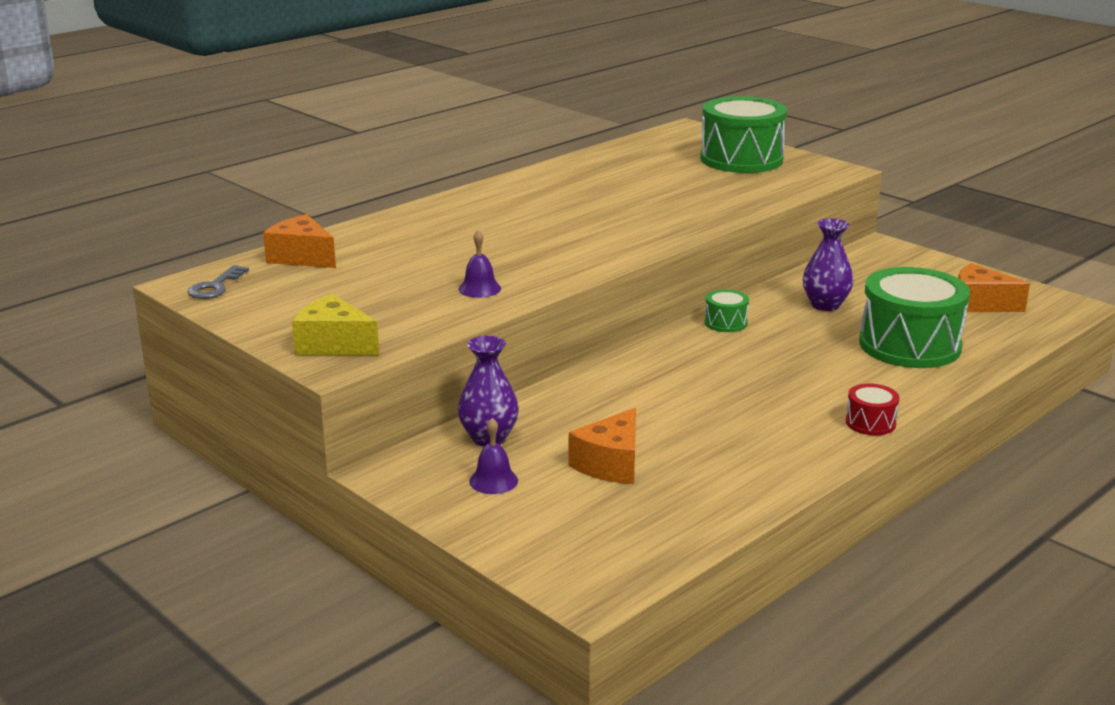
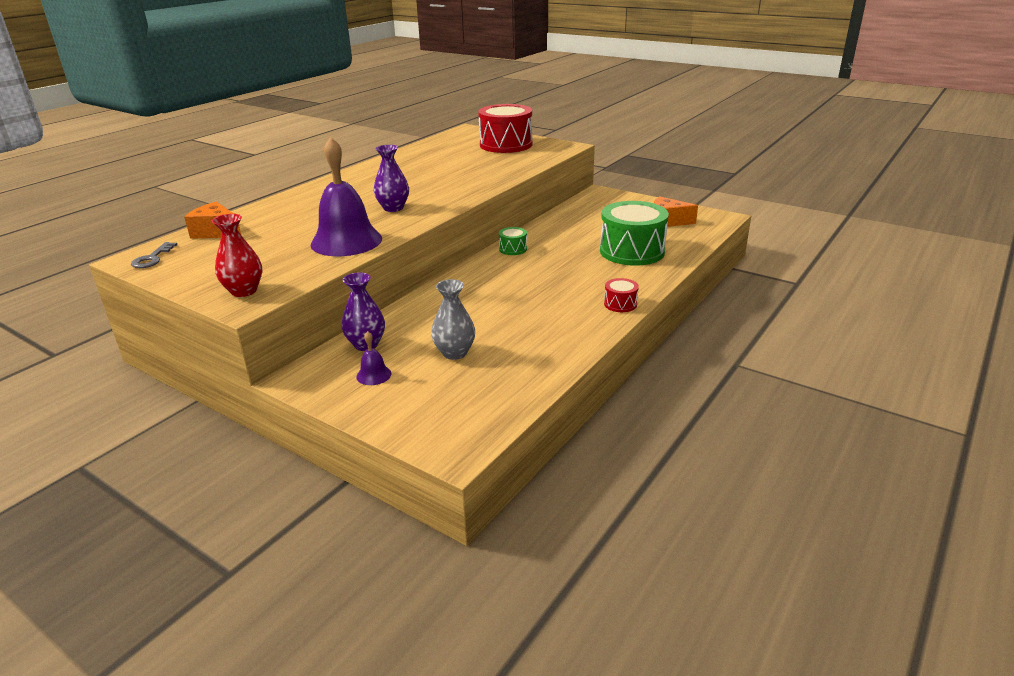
camera: 10 degrees left, 5 degrees up
(333, 345) = (244, 291): yellow cheese -> red vase
(479, 289) = (346, 241): purple bell -> purple bell, size x2.38
(611, 464) = (454, 353): orange cheese -> grey vase
(741, 159) = (506, 145): green drum -> red drum
(825, 305) = (573, 231): purple vase -> purple vase (393, 208)

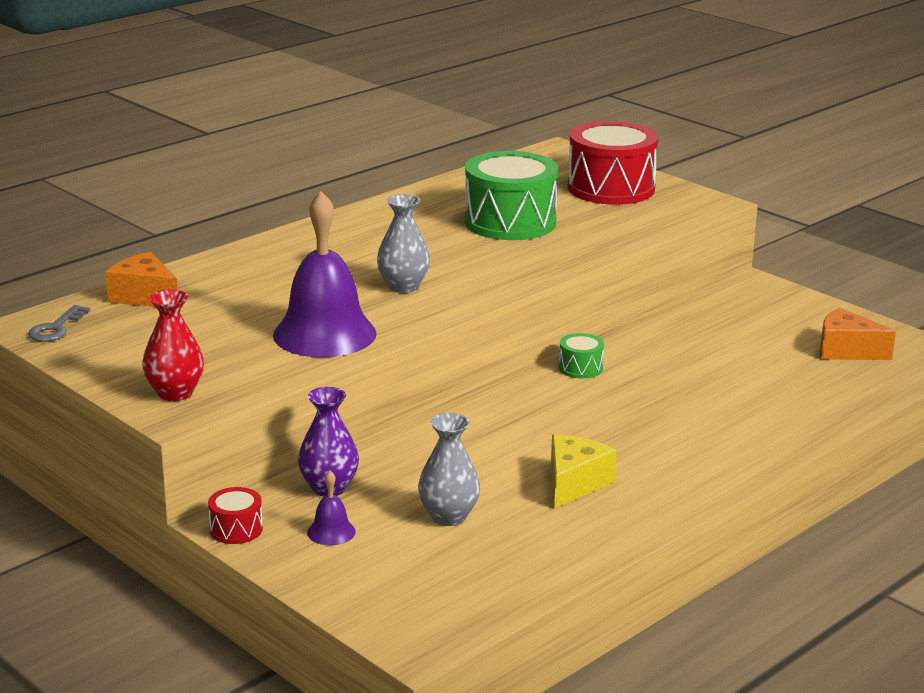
camera: 10 degrees right, 5 degrees down
(393, 208) = (403, 286): purple vase -> grey vase
(532, 319) = (574, 483): none -> yellow cheese
(620, 304) = (713, 477): red drum -> red drum (236, 529)
(632, 251) = (766, 395): green drum -> green drum (510, 222)

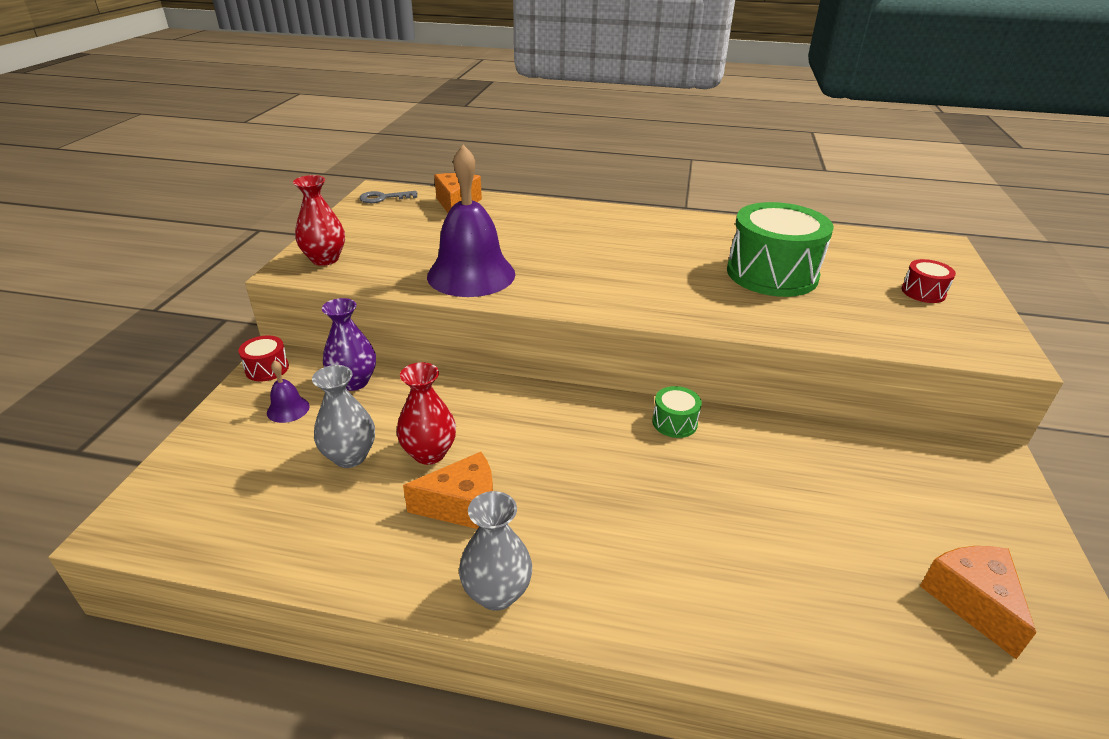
camera: 55 degrees right, 10 degrees up
(403, 286) = (589, 274): grey vase -> grey vase (497, 593)
(490, 479) = (429, 453): none -> red vase
(574, 483) = (463, 506): yellow cheese -> orange cheese
(611, 188) = (923, 292): red drum -> red drum, size x0.44

